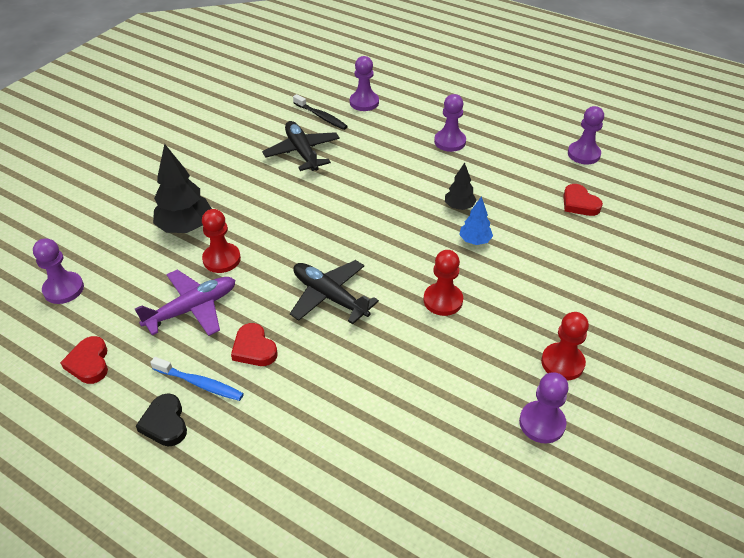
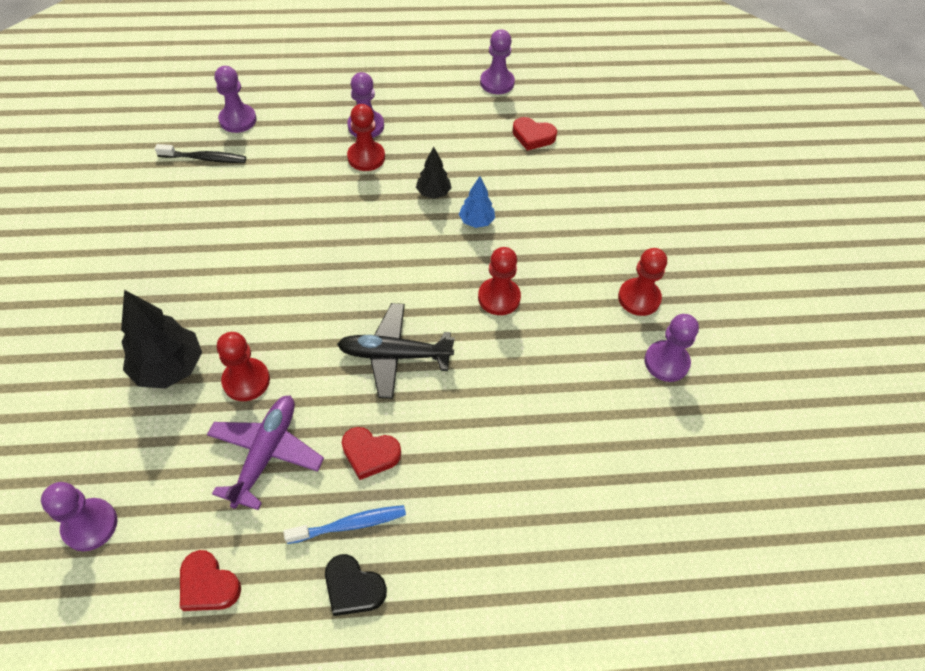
camera: 40 degrees left, 10 degrees up
(302, 152) = (222, 211): black plane -> none
(431, 162) = (366, 157): none -> red pawn

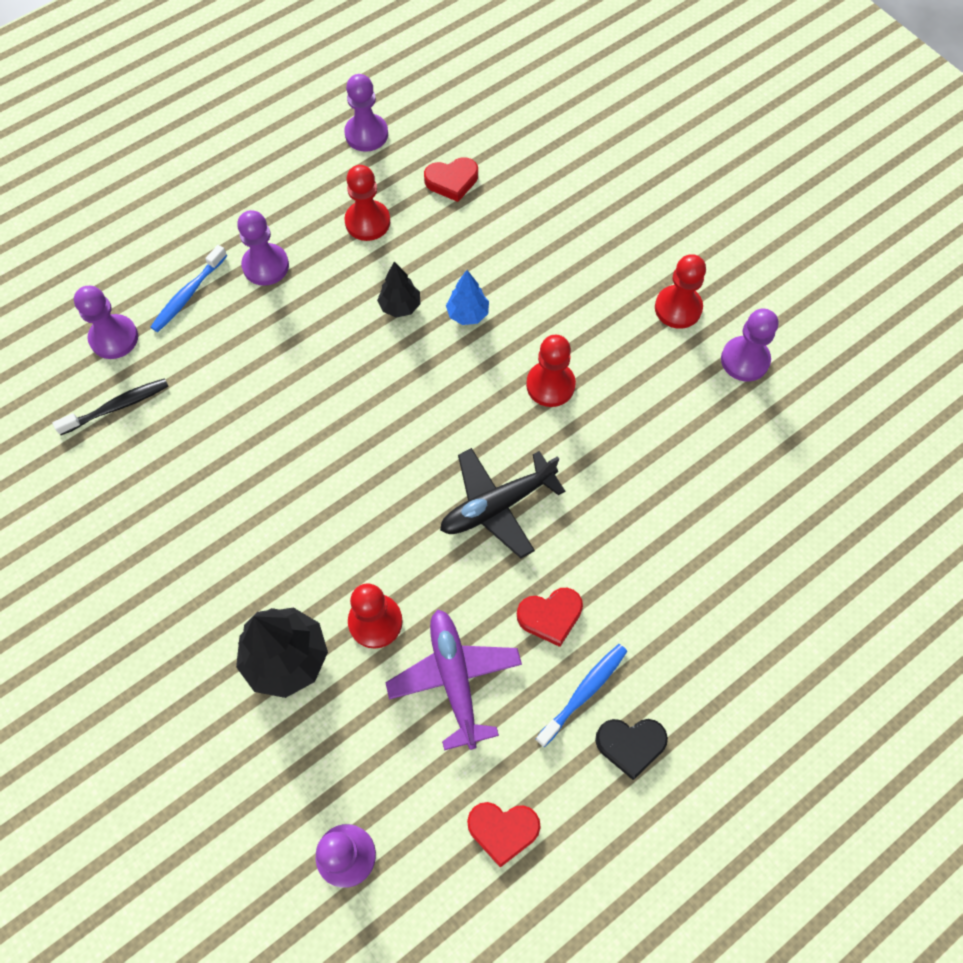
camera: 30 degrees left, 10 degrees up
(303, 118) = (188, 294): none -> blue toothbrush
(366, 157) = (296, 304): red pawn -> red pawn (367, 222)

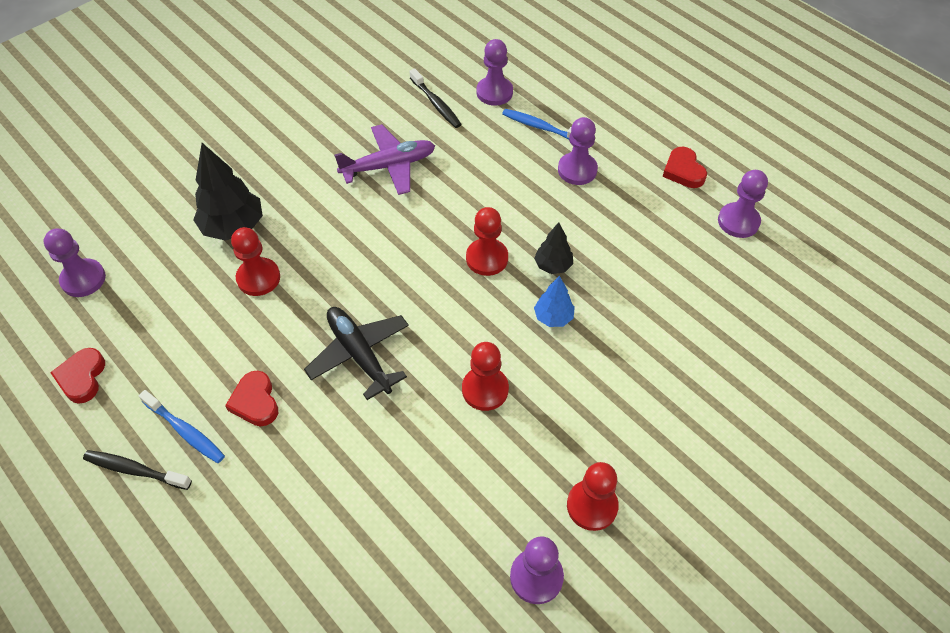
camera: 85 degrees right, 10 degrees down
(367, 222) = (638, 233): red pawn -> red pawn (487, 258)
(452, 181) = (703, 292): red heart -> red heart (683, 171)
(454, 678) = (207, 335): purple plane -> purple plane (389, 166)
(630, 745) = (135, 470): black heart -> black toothbrush

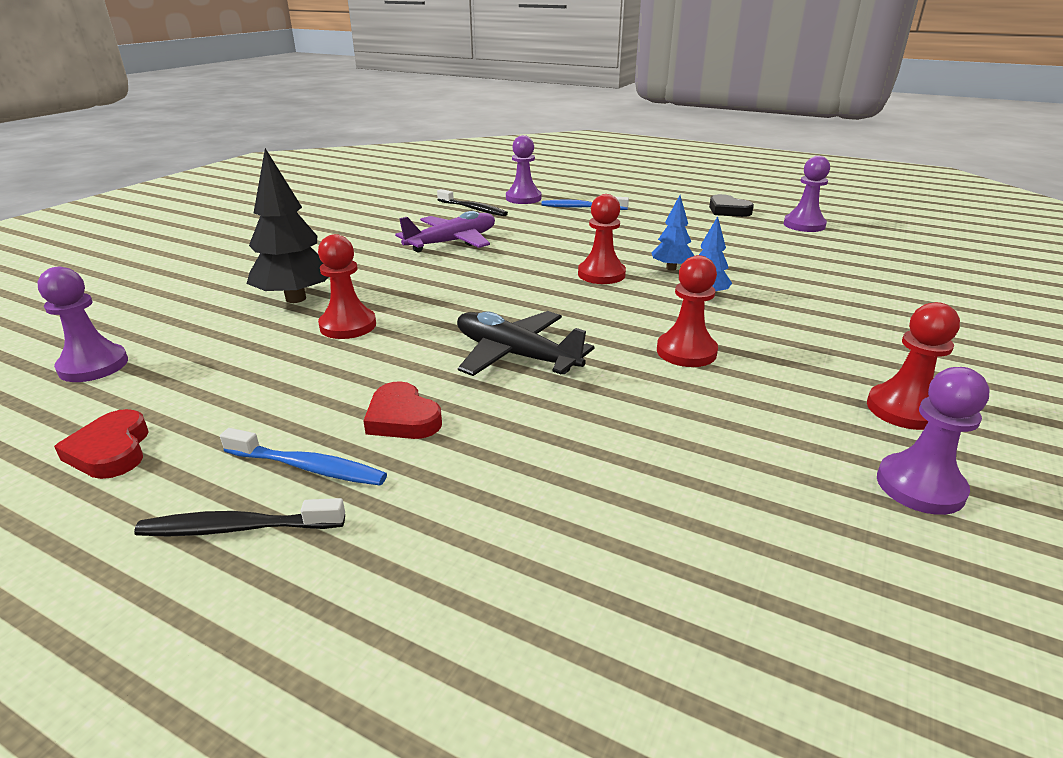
camera: 20 degrees left, 25 degrees down
(553, 265) = (671, 268): black tree -> blue tree
(577, 170) = (637, 221): purple pawn -> none
(683, 171) = (728, 210): red heart -> black heart

